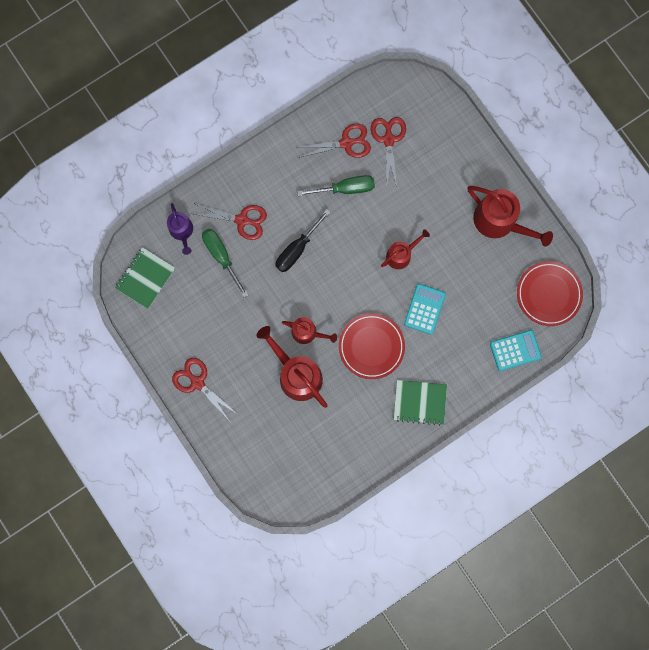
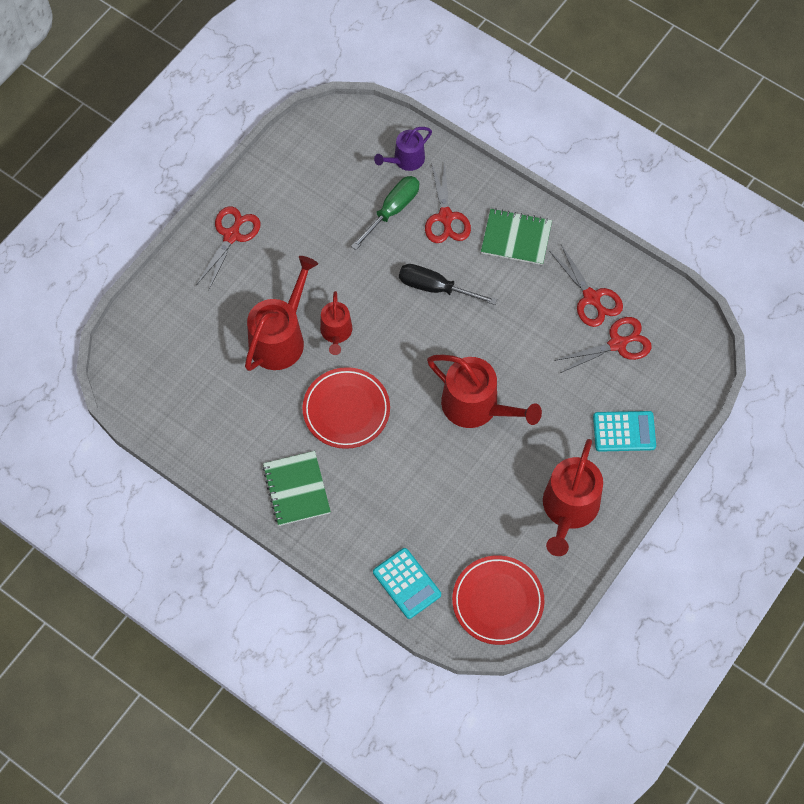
camera: 70 degrees right, 15 degrees down
(145, 278) = (335, 141): green notebook -> green notebook (516, 238)
(345, 189) = (533, 315): green screwdriver -> none
(401, 255) = (476, 406): red watering can -> red watering can, size x1.71
(424, 309) = (418, 456): turquoise calculator -> turquoise calculator (624, 432)

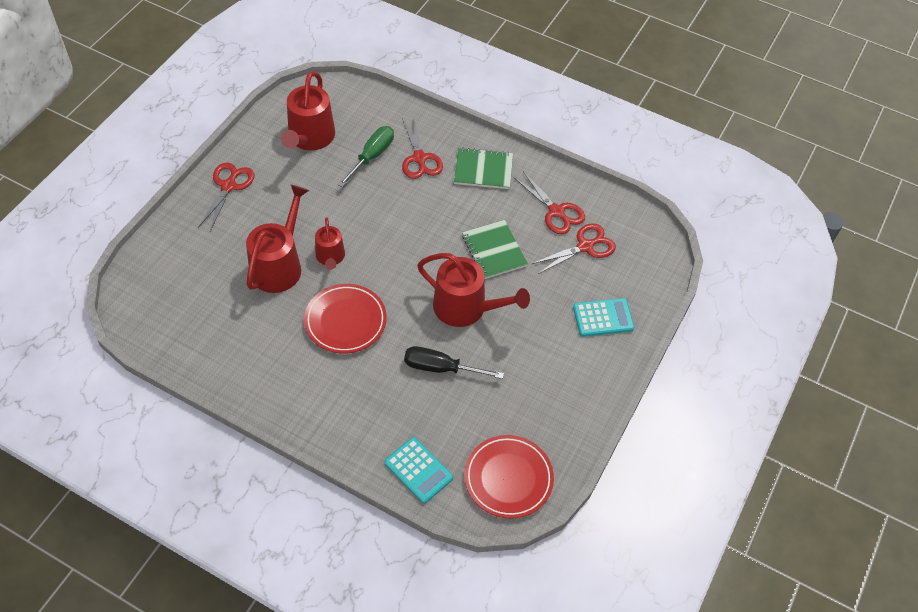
camera: 10 degrees left, 10 degrees down
(296, 489) = (304, 394): green notebook -> green notebook (494, 251)
(406, 160) = (379, 117): purple watering can -> none
(435, 288) = (417, 214): black screwdriver -> black screwdriver (441, 368)
(569, 509) = (563, 388): red watering can -> red watering can (310, 138)

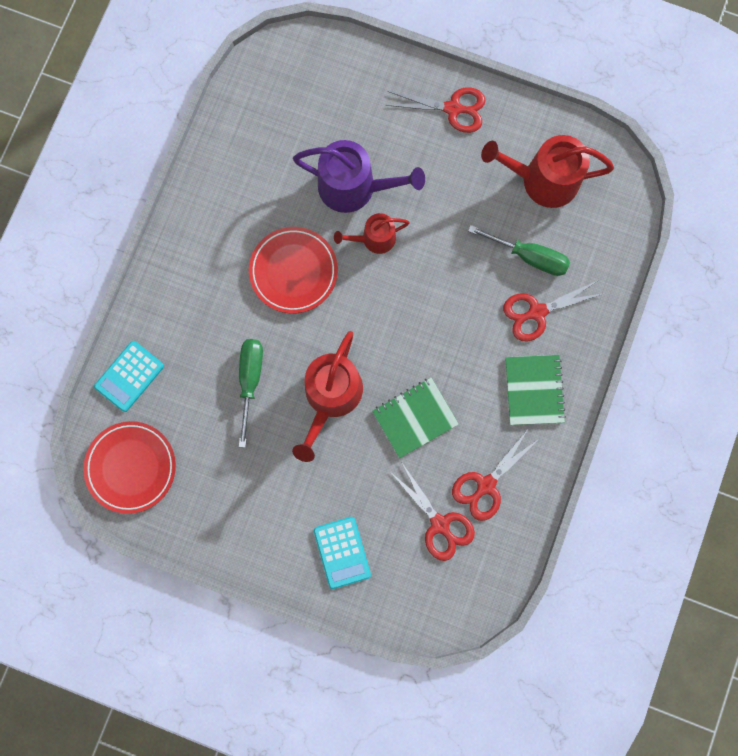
camera: 85 degrees right, 25 degrees up
(279, 265) = (354, 187): red watering can -> purple watering can
(441, 368) = (250, 381): black screwdriver -> green screwdriver

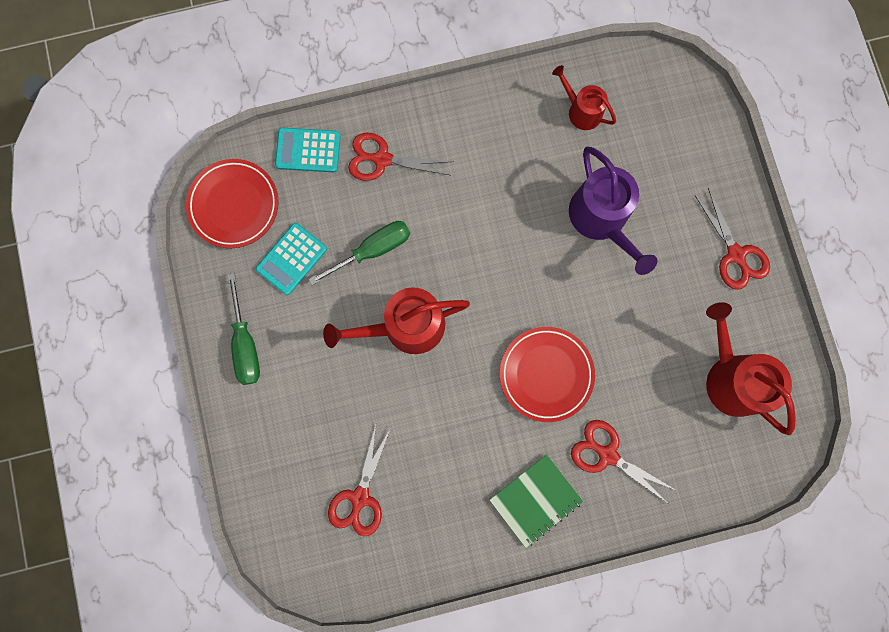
camera: 55 degrees right, 0 degrees up
(293, 271) = (491, 220): red plate -> red plate (546, 374)
(342, 552) = (279, 429): turquoise calculator -> turquoise calculator (291, 259)
(374, 239) = (569, 268): red watering can -> red watering can (581, 111)
(415, 417) = (437, 411): green notebook -> none
(486, 485) = (421, 515): red scissors -> red scissors (382, 159)
(528, 256) = (652, 412): green screwdriver -> green screwdriver (245, 343)

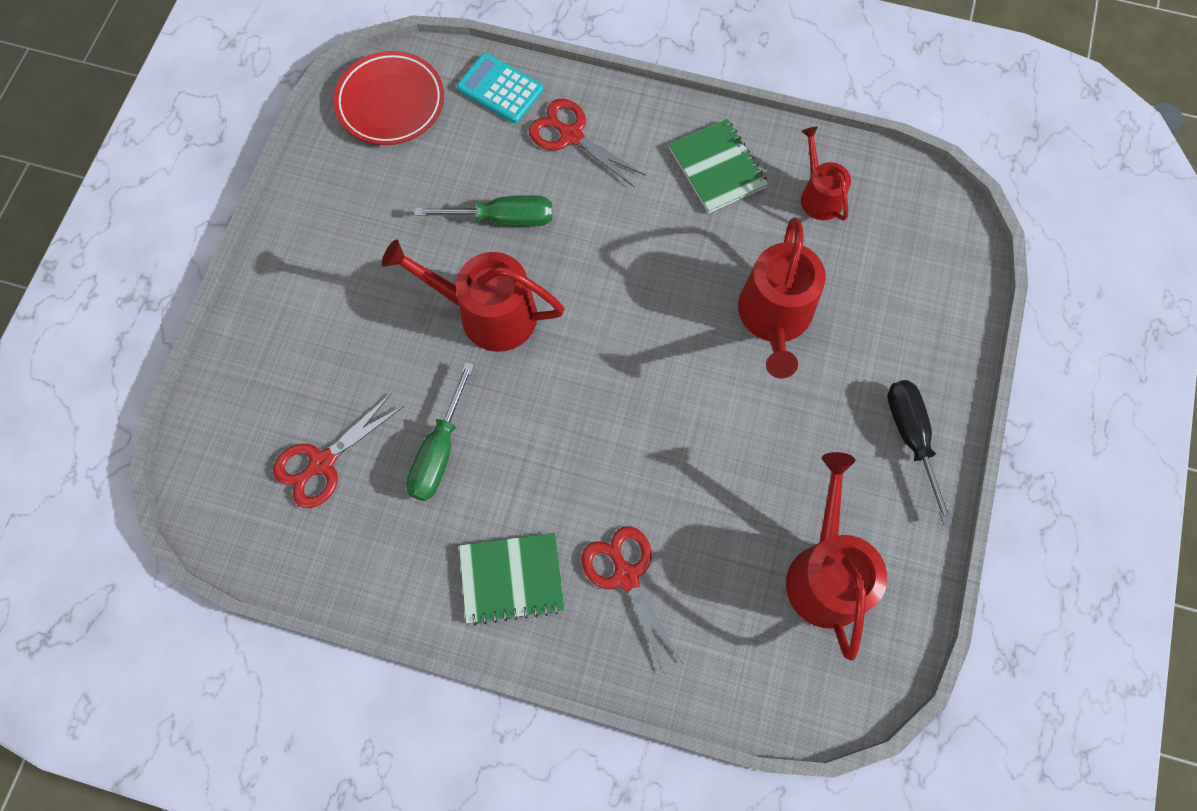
camera: 30 degrees right, 10 degrees down
(245, 343) = (311, 240): green screwdriver -> green screwdriver (439, 450)
(291, 259) = (413, 183): turquoise calculator -> none
(500, 127) = (717, 167): none -> green notebook
(546, 374) = (610, 448): red plate -> none
(601, 219) = (774, 317): purple watering can -> red watering can
(736, 255) = (911, 438): red scissors -> black screwdriver

